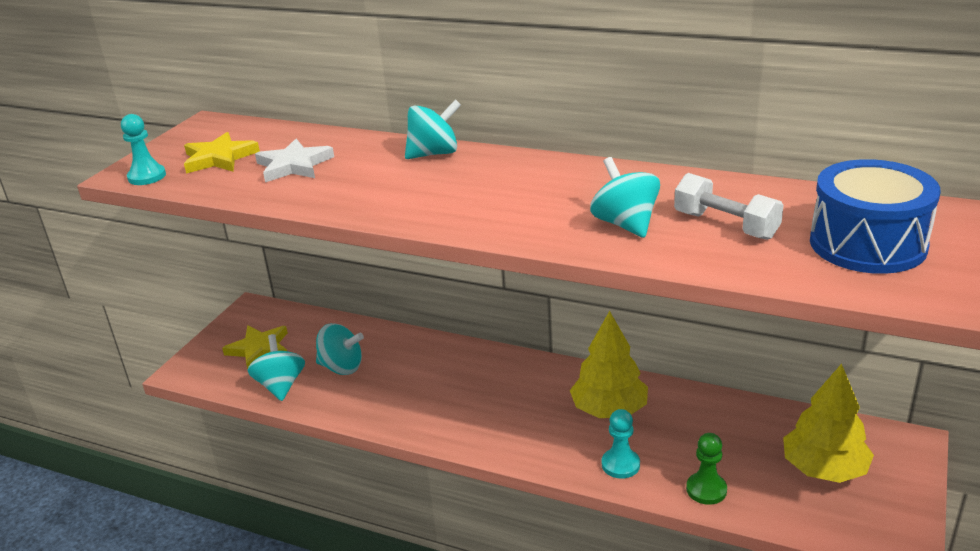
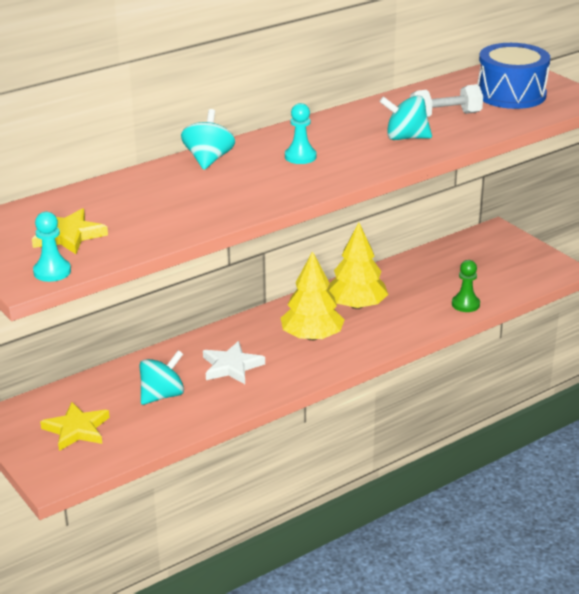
camera: 60 degrees left, 0 degrees up
(281, 385) = (148, 432): turquoise spinning top -> none
(294, 165) = (139, 210): white star -> white star (231, 366)
(620, 465) = (413, 322): turquoise pawn -> turquoise pawn (300, 157)
(824, 469) = (488, 263): yellow tree -> yellow tree (312, 337)

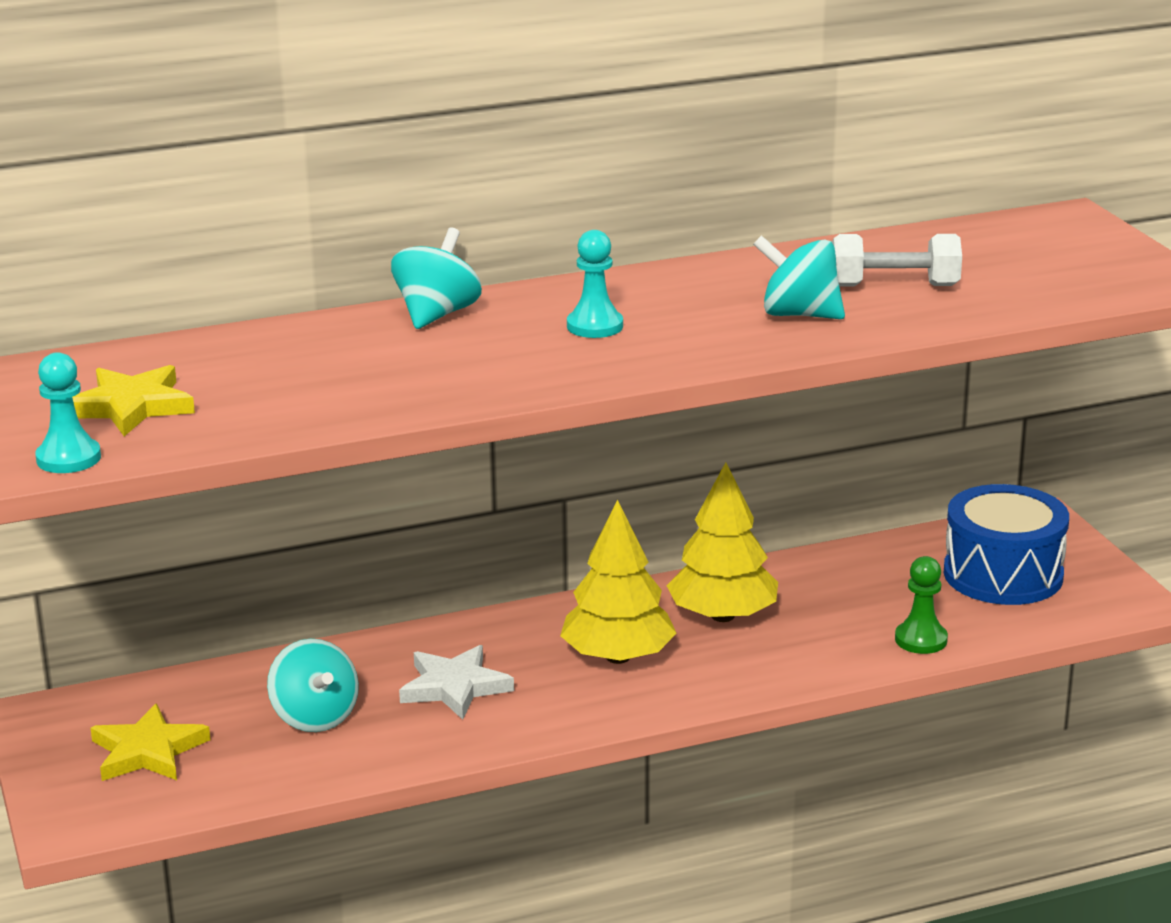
camera: 15 degrees right, 5 degrees down
(162, 395) = (315, 717): turquoise spinning top -> turquoise spinning top turned 90 degrees clockwise
(511, 94) = (1038, 263): blue drum -> blue drum (1003, 574)

